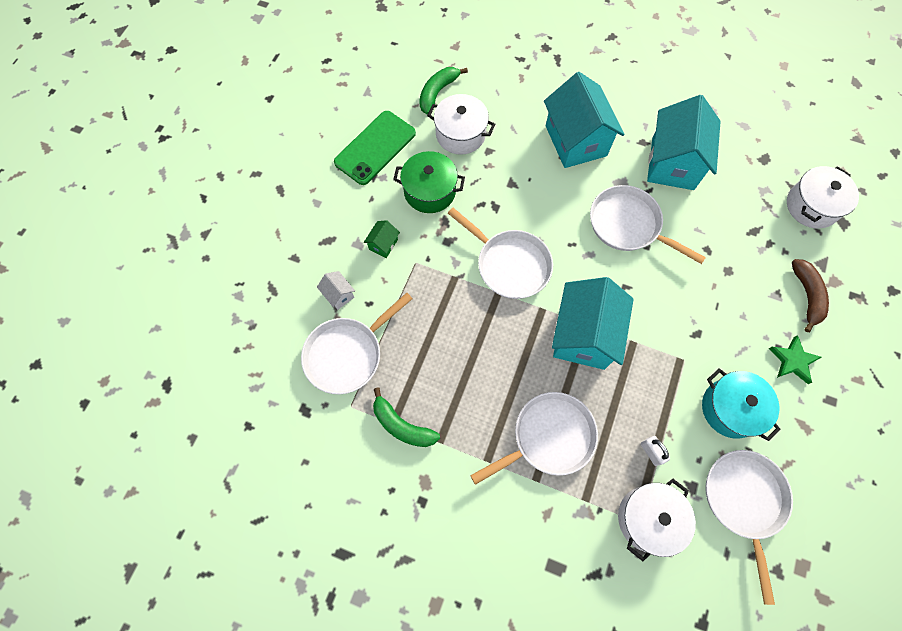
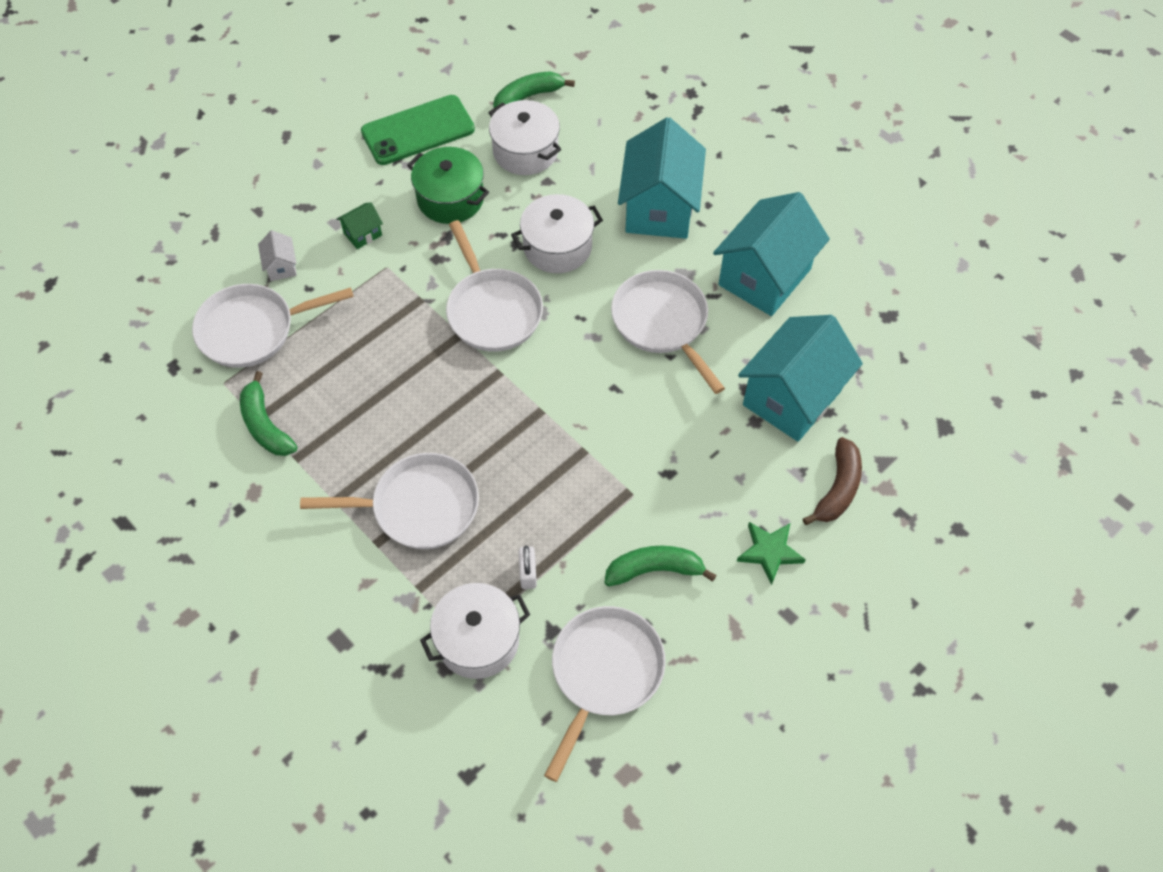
camera: 25 degrees right, 10 degrees down
(583, 335) = (529, 419): turquoise house -> turquoise house (792, 397)
(730, 409) = (654, 570): turquoise pot -> green banana
(812, 206) = (915, 392): white pot -> white pot (557, 247)

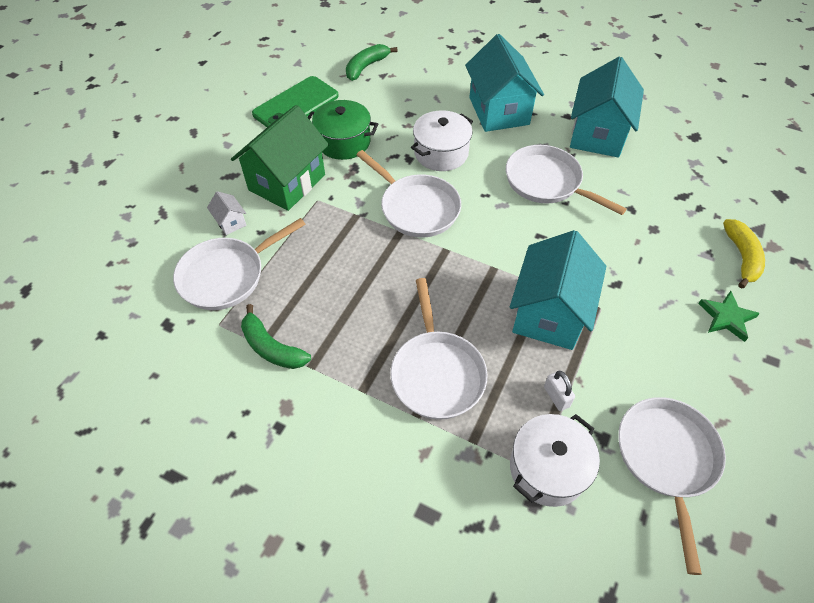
camera: 20 degrees left, 5 degrees down
(362, 234) = (287, 182): green house -> green house, size x2.41
(418, 507) = (436, 372): white pan -> white pan turned 105 degrees clockwise
(525, 151) = (383, 99): white pot -> none
(654, 570) = (652, 360): green banana -> none
(792, 397) = (668, 205): turquoise house -> turquoise house (549, 313)
(837, 489) = (741, 257): brown banana -> yellow banana

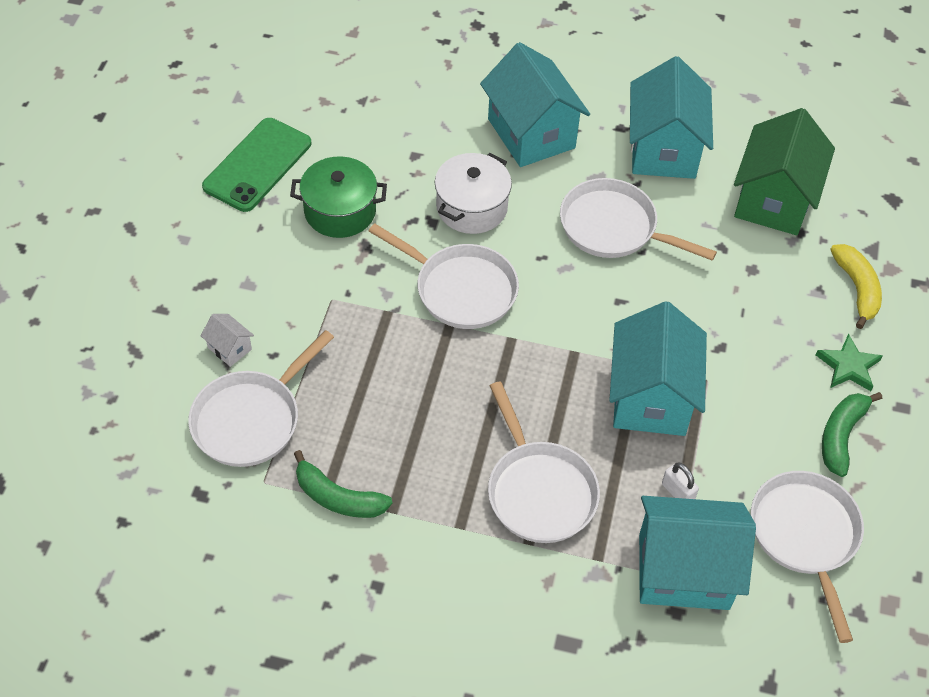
camera: 15 degrees left, 0 degrees up
(287, 182) = (284, 281): green house -> green house (773, 200)
(366, 67) = (336, 90): green banana -> green banana (841, 436)
(547, 468) = (683, 571): white pot -> turquoise house

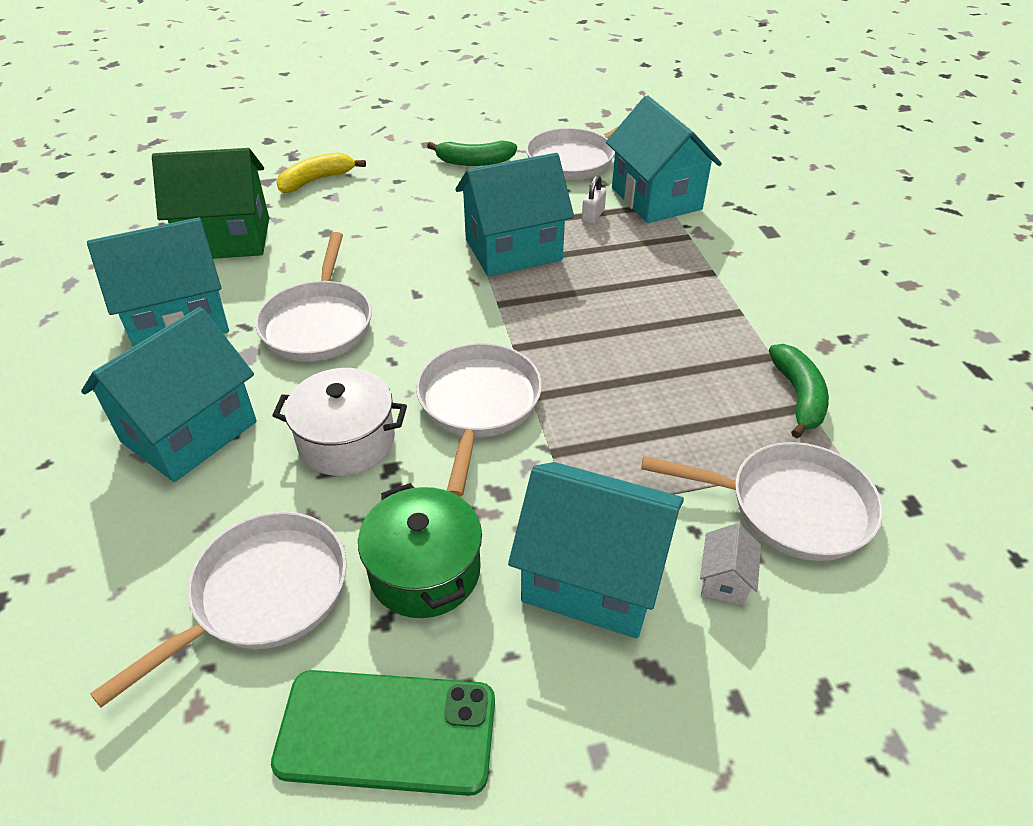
camera: 115 degrees left, 10 degrees down
(278, 285) = (593, 578): none -> turquoise house
(539, 490) = (661, 280): white pan -> white pan (262, 596)
(848, 366) = (404, 170): green star -> none

